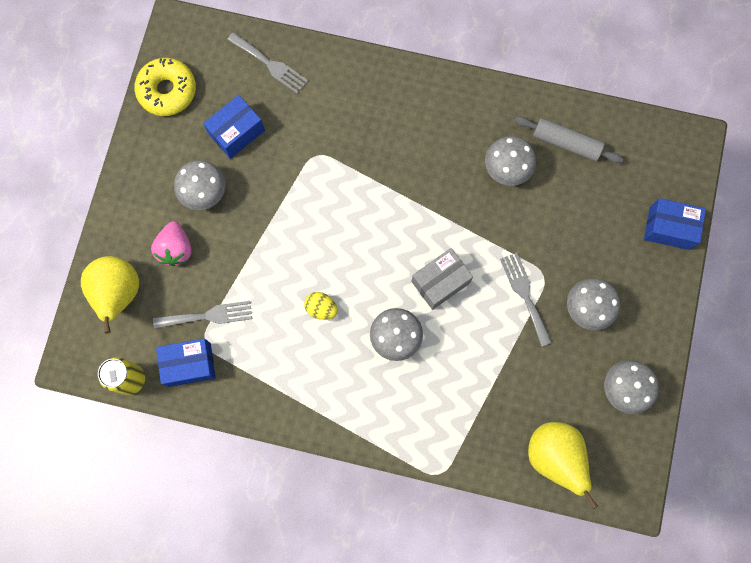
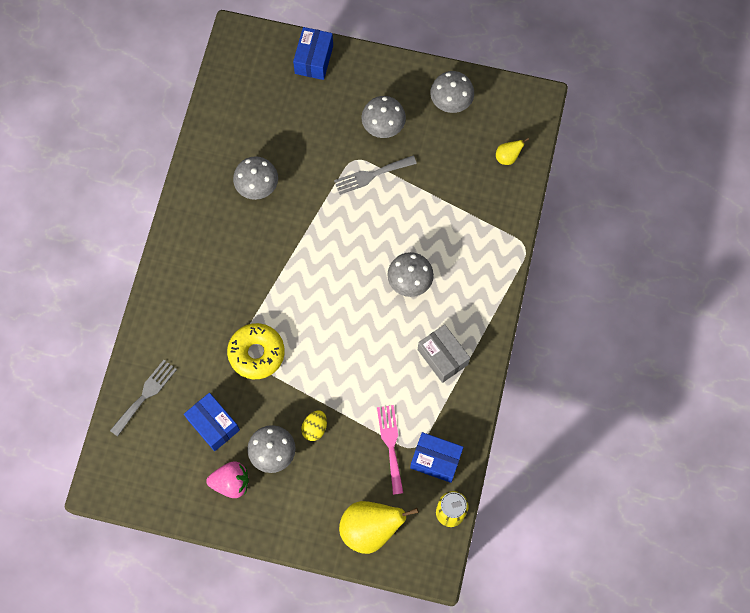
camera: 90 degrees left, 5 degrees down
(167, 91) = (168, 493): yellow donut -> yellow donut (256, 353)
(176, 249) = (327, 477): pink strawberry -> pink strawberry (231, 482)
(189, 364) = (435, 460): blue box -> blue box turned 60 degrees counterclockwise
(208, 316) = (391, 445): grey fork -> pink fork
(321, 308) = (383, 344): yellow egg -> yellow egg (315, 428)
(440, 282) = (360, 244): grey box -> grey box (442, 357)
(554, 456) = (507, 157): yellow pear -> yellow pear, size x0.47
(566, 143) = (234, 137): grey rolling pin -> none

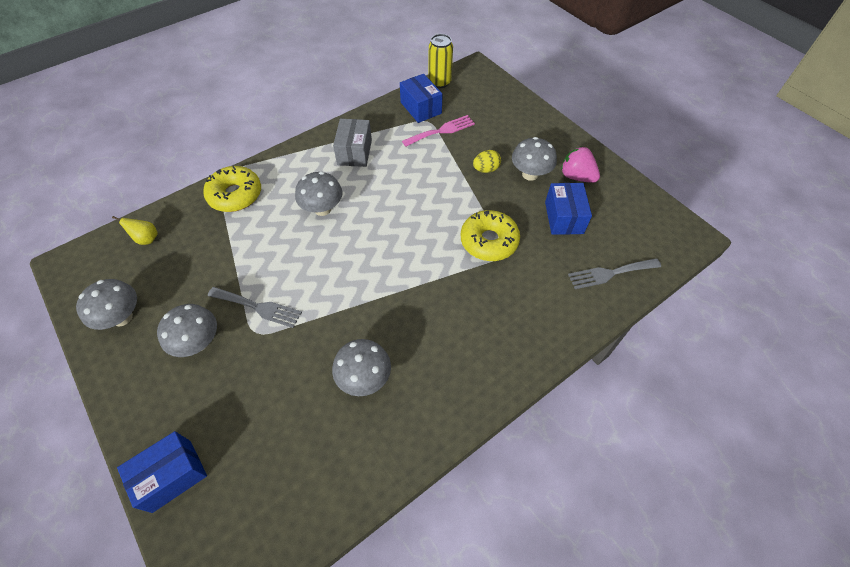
camera: 140 degrees left, 15 degrees down
(370, 528) = (497, 102): yellow pear -> none
(391, 445) = (441, 131): pink fork -> pink fork turned 150 degrees counterclockwise
(490, 239) = (235, 195): none -> yellow donut

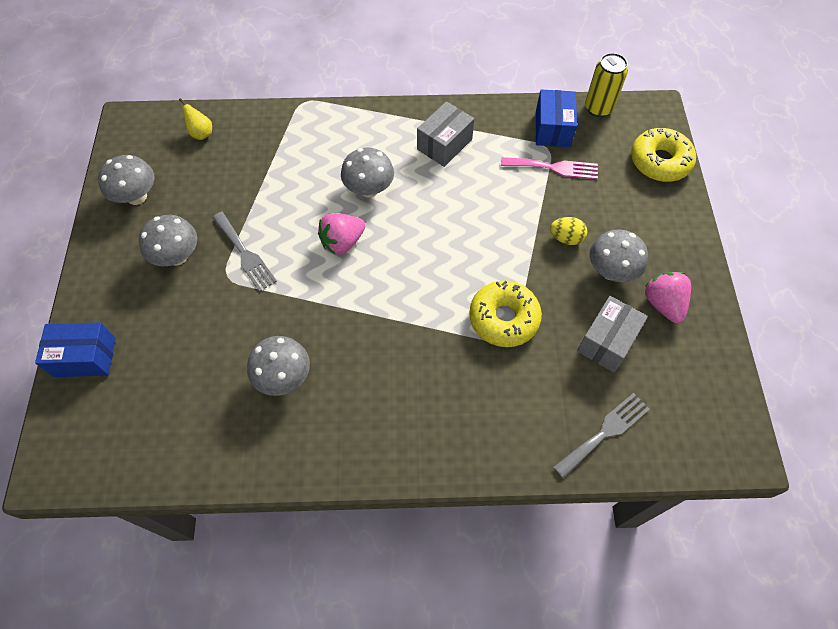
camera: 35 degrees right, 5 degrees up
(235, 195) = (302, 130): yellow donut -> yellow donut (660, 161)
(332, 255) = (342, 242): none -> pink strawberry
(564, 217) = (607, 341): blue box -> grey box
(610, 273) = (605, 432): grey fork -> grey fork turned 120 degrees clockwise

